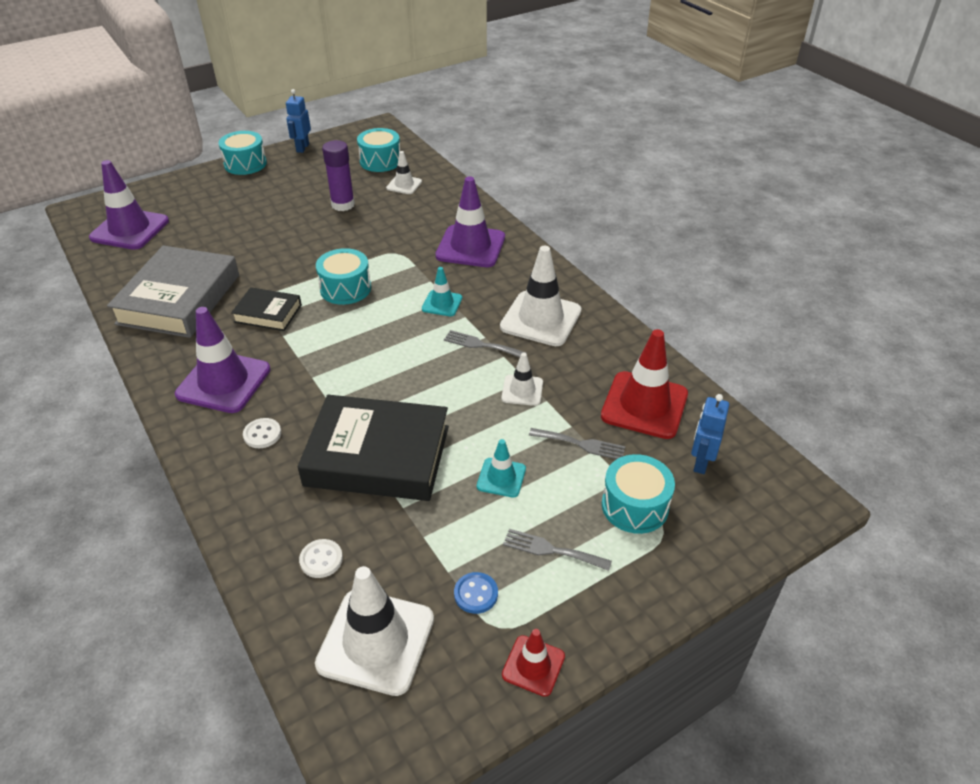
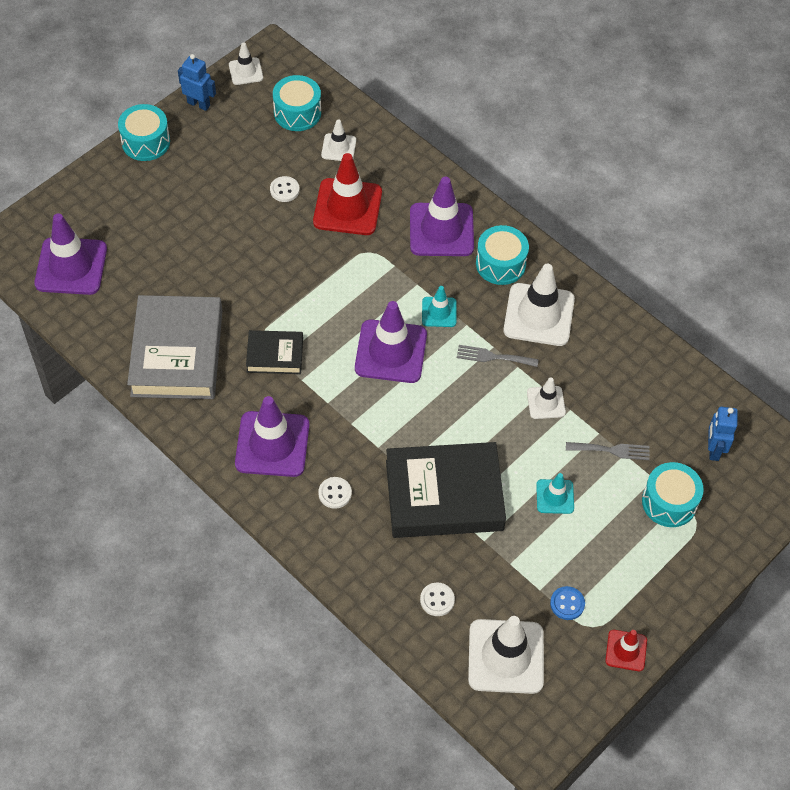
camera: 15 degrees left, 15 degrees up
(302, 148) = (199, 104): blue robot -> blue robot turned 120 degrees clockwise
(343, 205) = (284, 190): purple glue stick -> white button
(345, 288) = (337, 309): turquoise drum -> turquoise drum (500, 264)
(351, 134) = (246, 71): none -> white traffic cone
(380, 326) = (391, 351): none -> purple traffic cone
(551, 550) = (613, 555): grey fork -> none
(644, 405) = (655, 399): red traffic cone -> red traffic cone (347, 207)

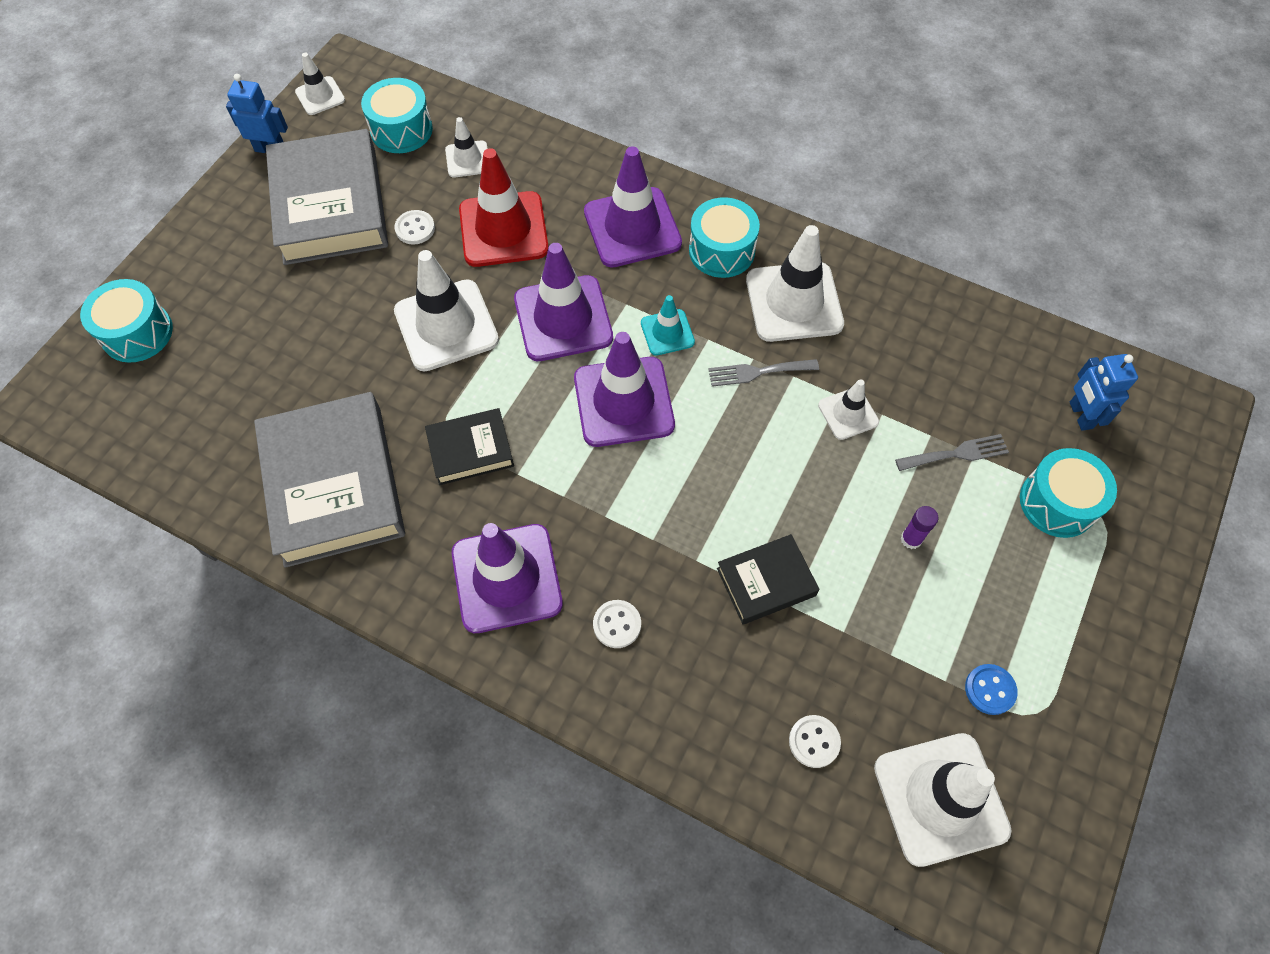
camera: 15 degrees left, 5 degrees up
(71, 266) = (151, 404): purple traffic cone -> purple traffic cone (563, 318)
(146, 142) = (213, 213): turquoise drum -> turquoise drum (137, 333)
(230, 158) = (331, 206): none -> grey book
(285, 266) = (446, 325): none -> white traffic cone
(444, 495) = (766, 582): black book -> black book, size x0.51
(555, 496) = (911, 539): turquoise traffic cone -> purple glue stick
(626, 650) = (1095, 734): red traffic cone -> none

